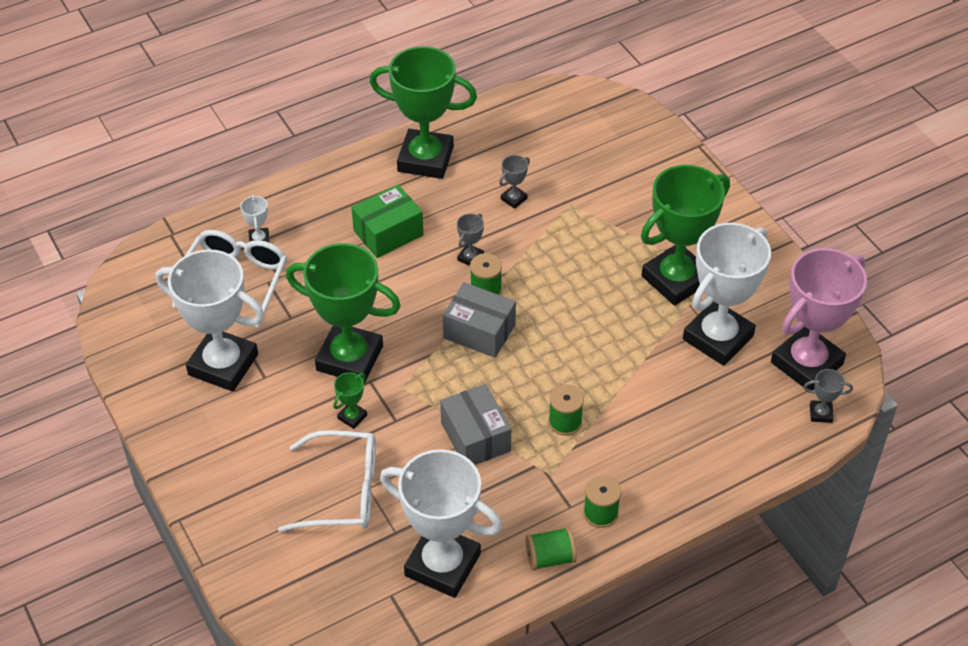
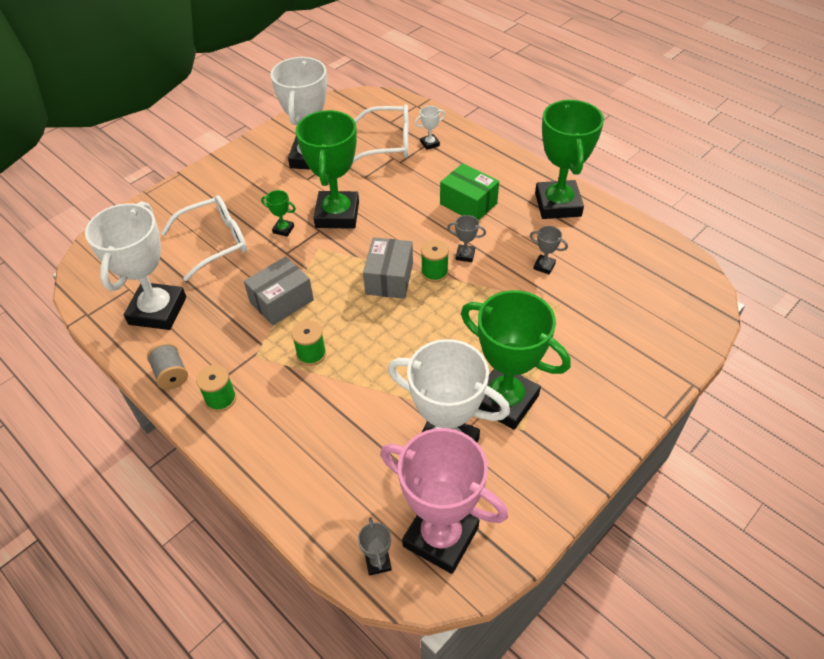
camera: 75 degrees right, 0 degrees up
(343, 491) = (215, 242): white glasses -> white glasses turned 105 degrees counterclockwise
(550, 557) = (171, 374): green spool -> grey spool

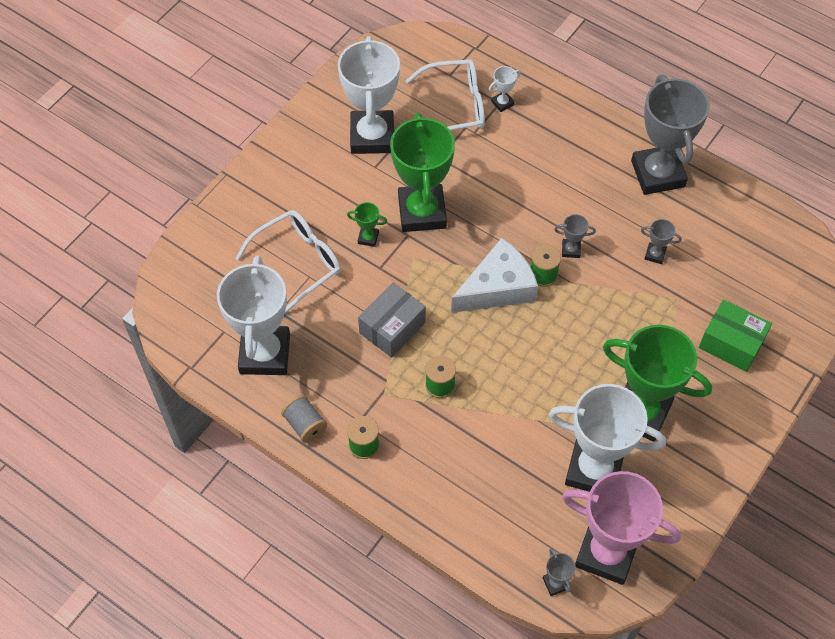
camera: 10 degrees left, 10 degrees up
(389, 278) = (498, 287): grey box -> white cheese
(468, 204) = (561, 182): green box -> green box (731, 343)
(558, 204) = (657, 174): green trophy -> grey trophy

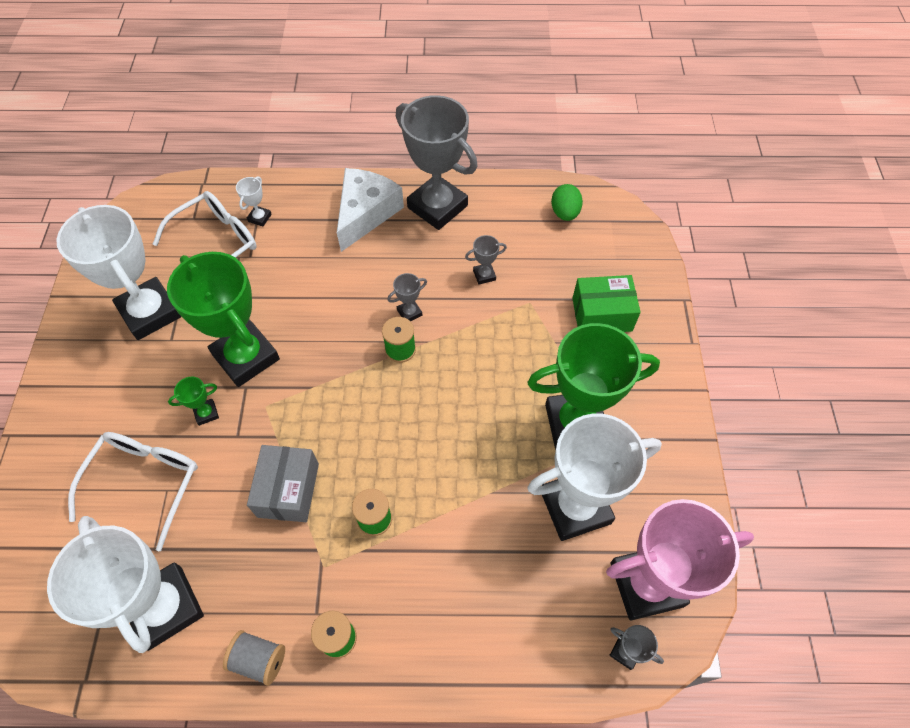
camera: 35 degrees left, 0 degrees up
(498, 287) = (366, 386): white cheese -> white cheese (366, 213)
(767, 241) = (564, 213): none -> green egg

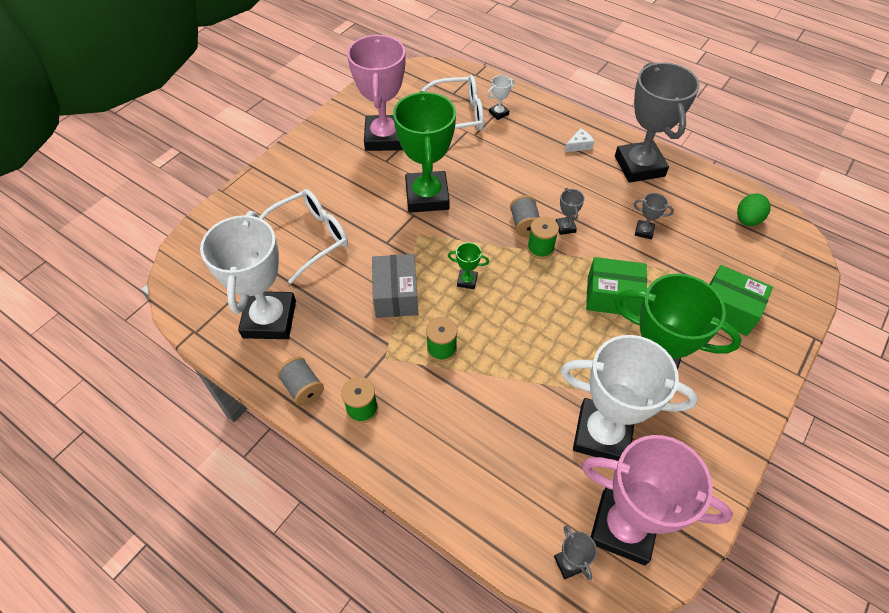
camera: 35 degrees right, 5 degrees down
(150, 312) = (384, 138): white trophy -> pink trophy
(206, 413) = (376, 217): green trophy -> green trophy (467, 281)
(288, 490) = (396, 295): grey box -> grey box turned 45 degrees counterclockwise
(366, 213) = (579, 145): white cheese -> white cheese, size x0.41
(368, 332) = (524, 225): none -> grey spool
(409, 312) = (565, 227): grey trophy -> grey trophy turned 75 degrees clockwise
(498, 361) = (612, 296): none -> green box

